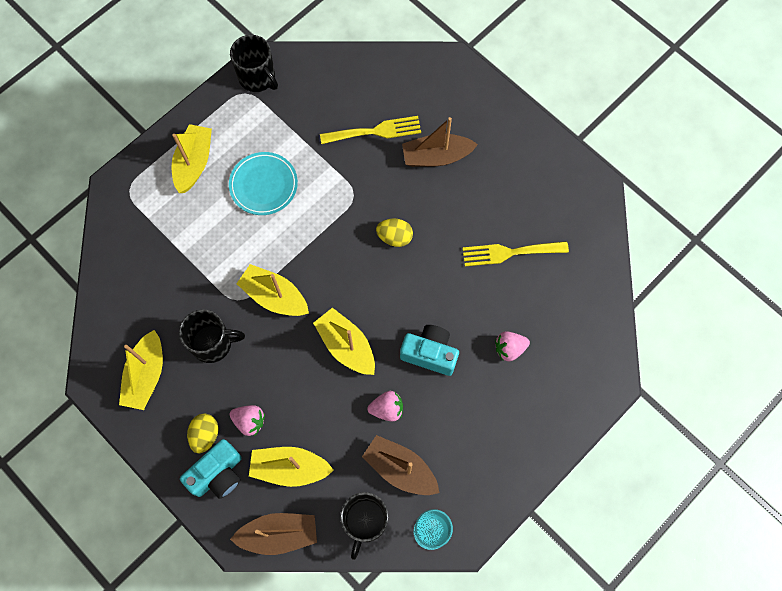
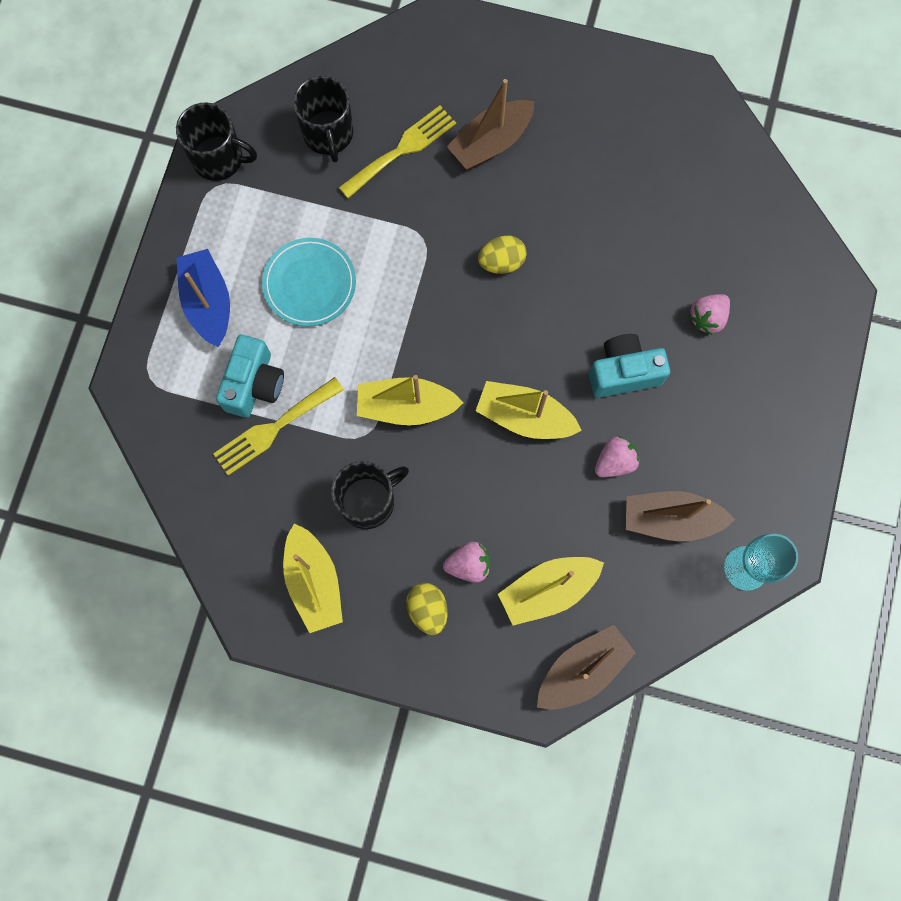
camera: 30 degrees left, 5 degrees up
(194, 163) = (208, 303): yellow boat -> blue boat
(218, 474) = (470, 644): turquoise camera -> turquoise camera (254, 384)
(365, 521) = (668, 600): black mug -> black mug (328, 135)
(509, 253) = (641, 209): yellow fork -> yellow fork (274, 428)

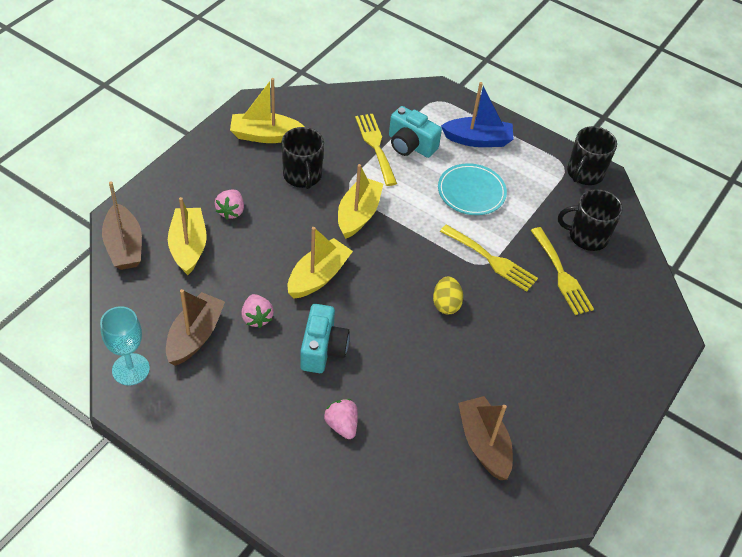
camera: 105 degrees right, 25 degrees down
(412, 231) = (491, 260): none -> yellow fork
(428, 609) = (214, 182): yellow egg -> none
(491, 142) = (551, 332): brown boat -> brown boat (483, 444)

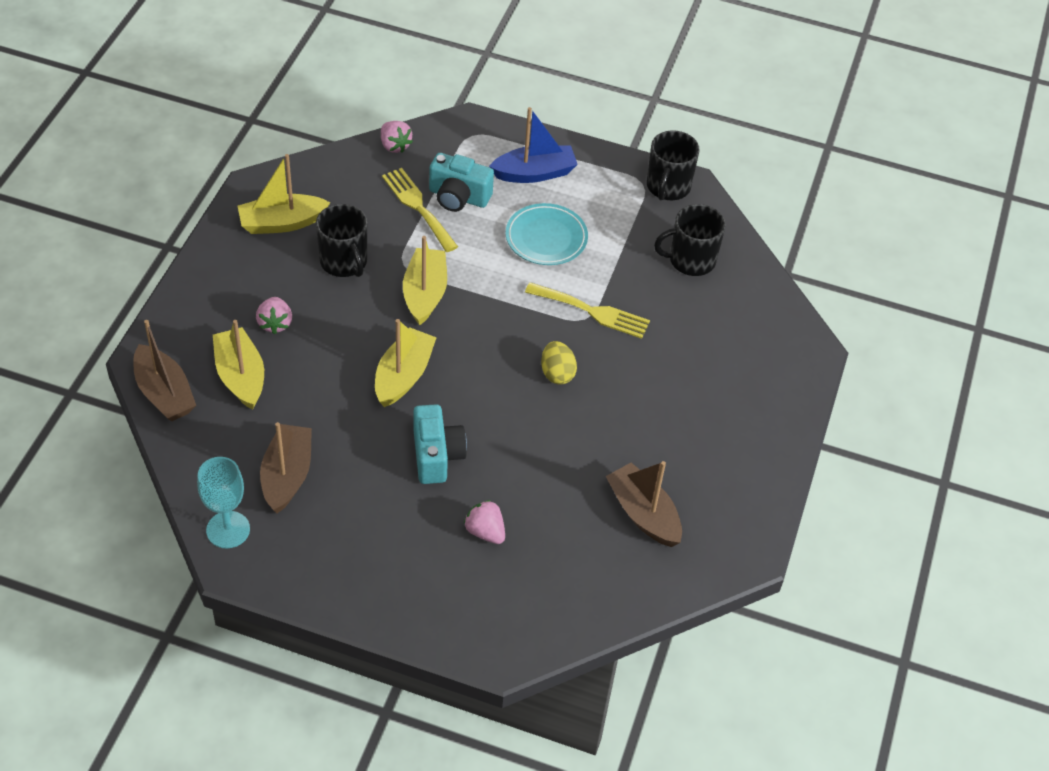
camera: 15 degrees left, 0 degrees up
(257, 318) = (350, 438): pink strawberry -> pink strawberry (394, 145)
(562, 275) = (675, 310): yellow fork -> none

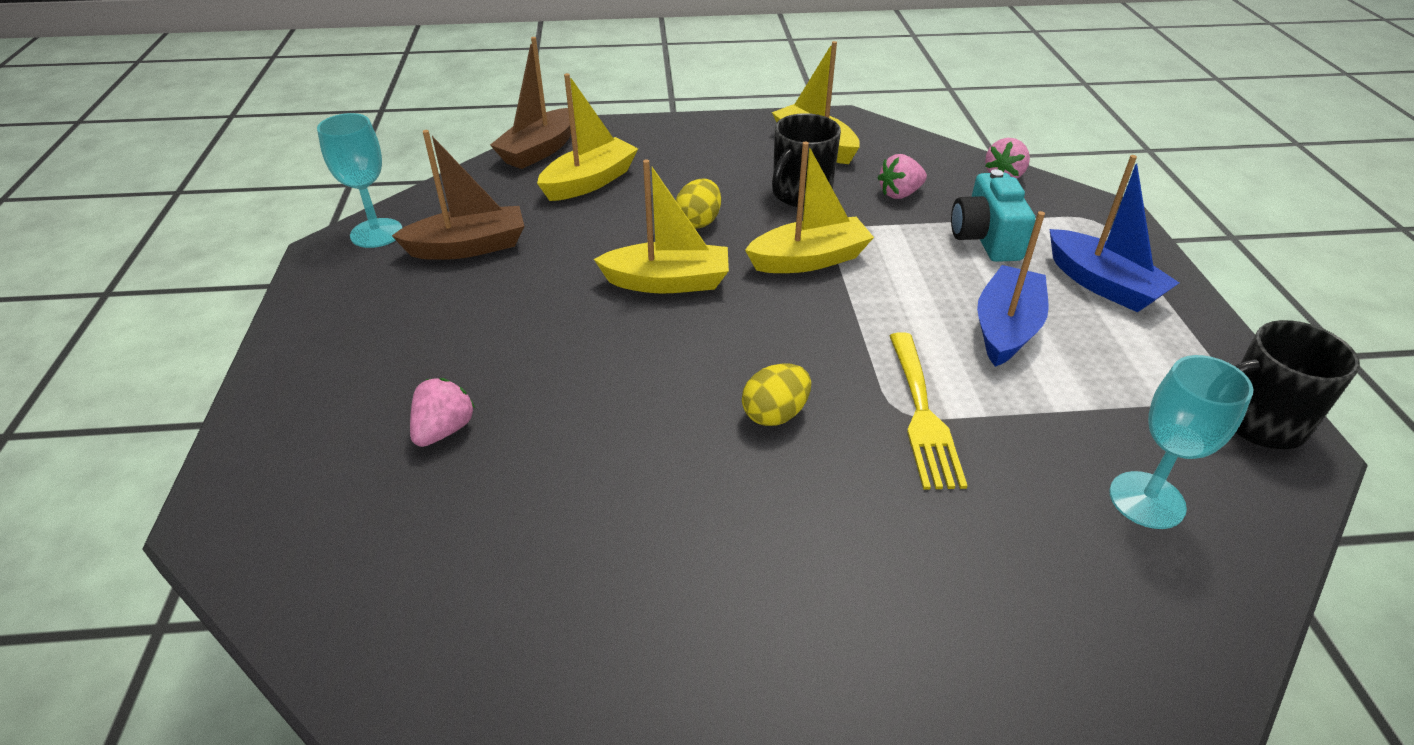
camera: 70 degrees right, 10 degrees down
(275, 323) = (676, 180): pink strawberry -> pink strawberry (900, 194)
(342, 332) = (699, 222): none -> yellow egg
(417, 206) = (935, 216): yellow fork -> none
(436, 455) = (556, 345): turquoise camera -> none
(546, 238) = (1006, 328): turquoise plate -> blue boat
(643, 514) = (554, 613): brown boat -> none
(690, 260) = (1147, 500): black mug -> turquoise goblet

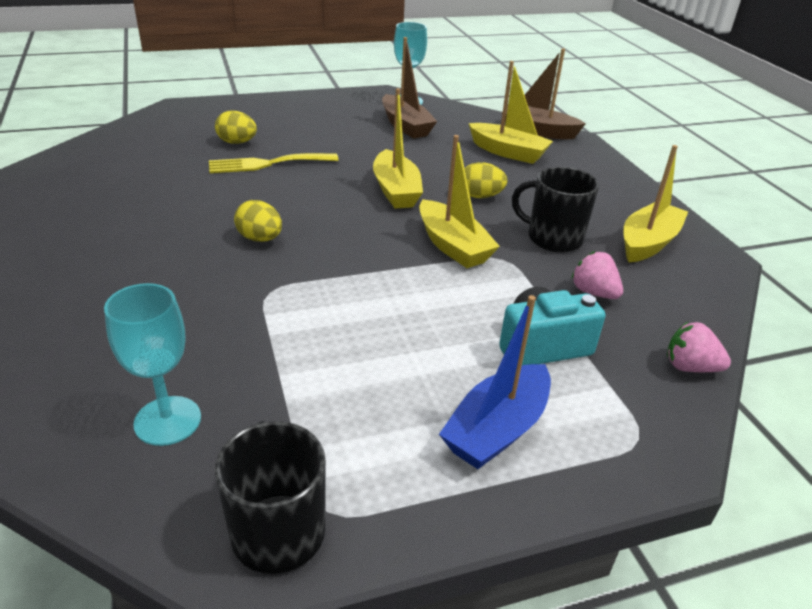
camera: 75 degrees right, 5 degrees down
(444, 430) = (237, 142): pink strawberry -> yellow egg
(923, 415) = (265, 301): yellow fork -> yellow fork (267, 164)
(1006, 328) = (392, 352): blue boat -> none

